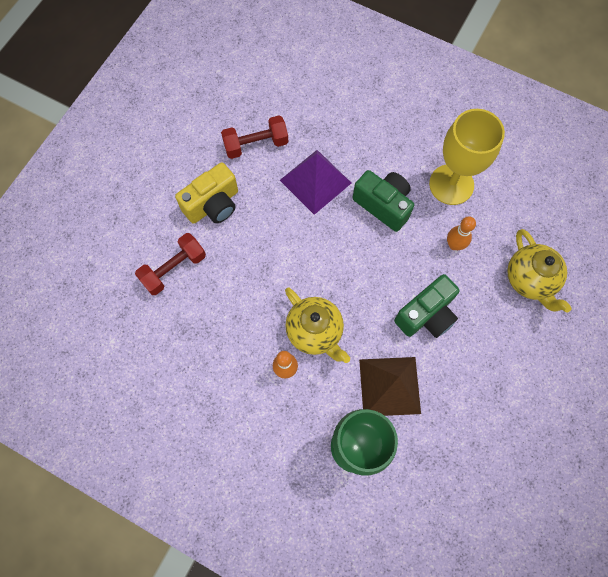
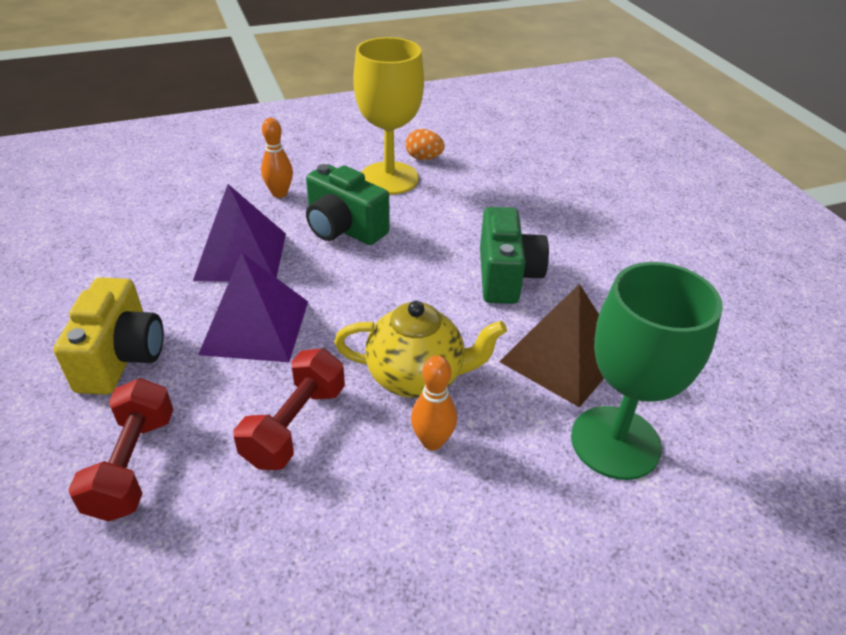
camera: 50 degrees left, 30 degrees down
(256, 144) = (122, 271): red dumbbell -> red dumbbell (295, 425)
(279, 236) = (255, 327): none -> purple pyramid
(383, 205) = (344, 229): green camera -> green camera turned 135 degrees counterclockwise
(454, 245) = (453, 213): orange bowling pin -> orange bowling pin (279, 193)
(492, 183) = (424, 158): none -> orange egg
(529, 280) = (549, 194): yellow teapot -> none

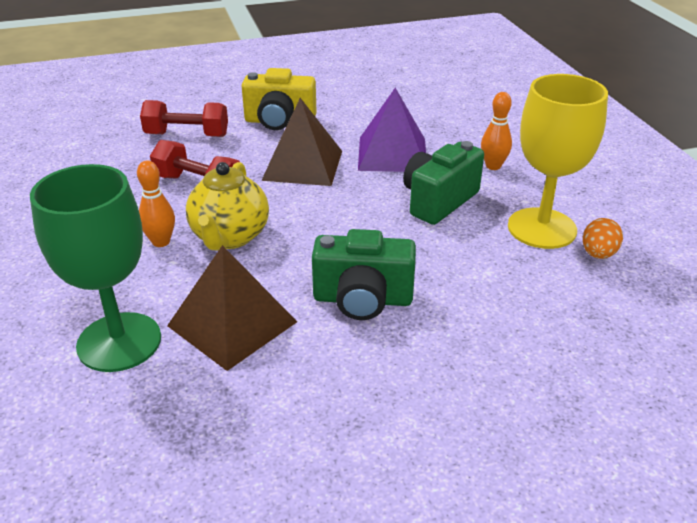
camera: 95 degrees right, 5 degrees down
(255, 327) = (303, 165): purple pyramid -> brown pyramid

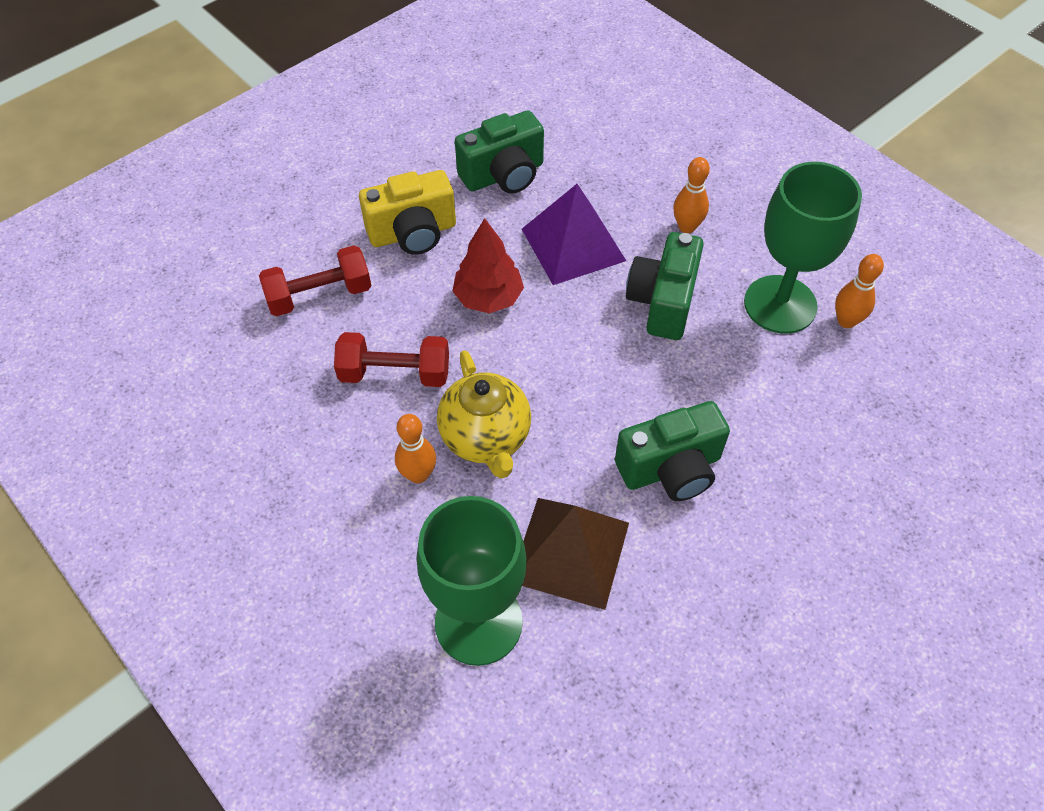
camera: 25 degrees left, 20 degrees up
(303, 165) = (488, 298): brown pyramid -> red tree
(371, 109) = (504, 175): none -> green camera
(541, 228) = (780, 304): yellow goblet -> green goblet
(598, 254) = (846, 321): orange egg -> orange bowling pin

